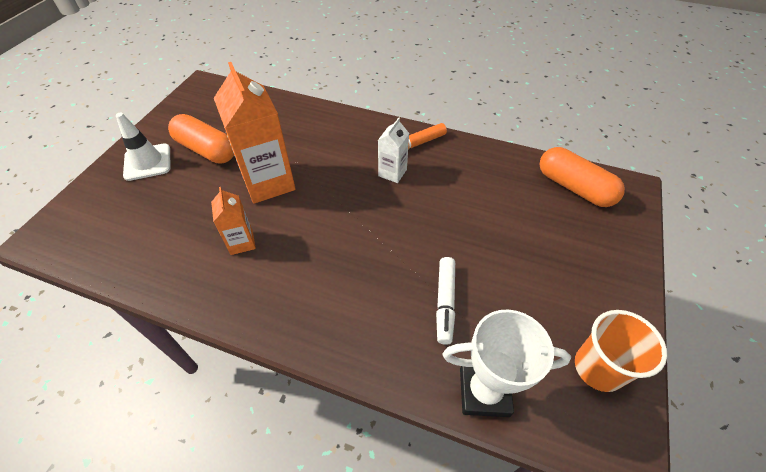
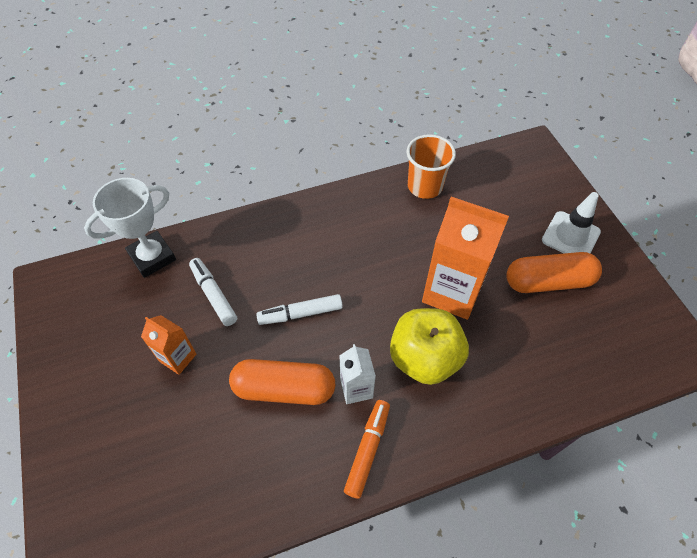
camera: 140 degrees right, 5 degrees up
(241, 242) = (405, 233): orange carton -> orange carton (178, 358)
(334, 161) = (424, 358): none -> yellow apple
(386, 238) = (300, 313): none -> white marker
(574, 187) = (145, 522): orange capsule -> orange capsule (284, 389)
(598, 368) = (73, 323): orange cup -> orange cup (425, 186)

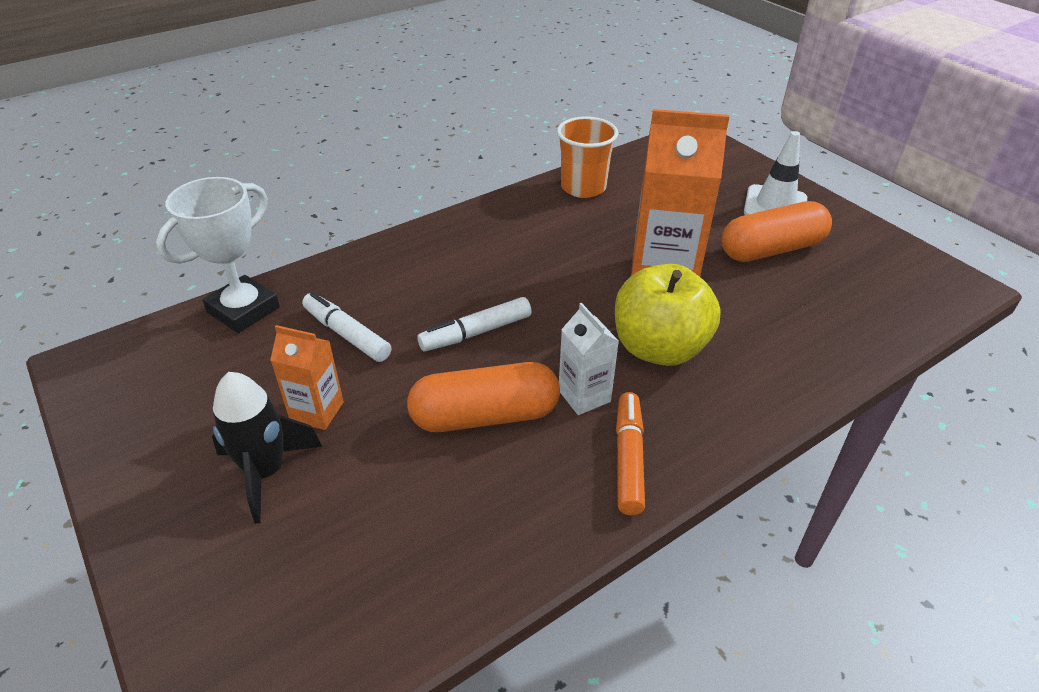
camera: 15 degrees left, 15 degrees down
(135, 399) = (266, 472): none -> black rocket

